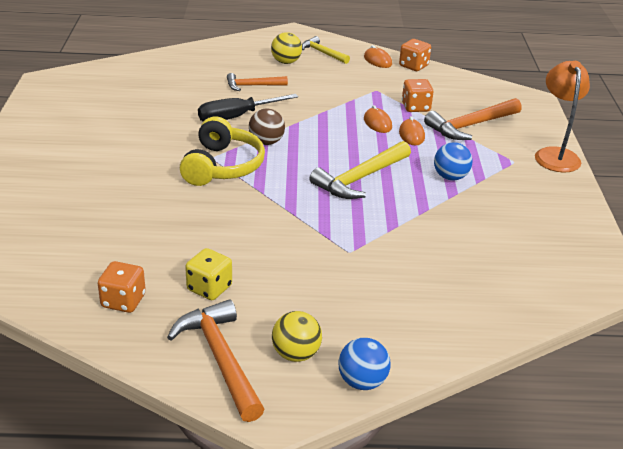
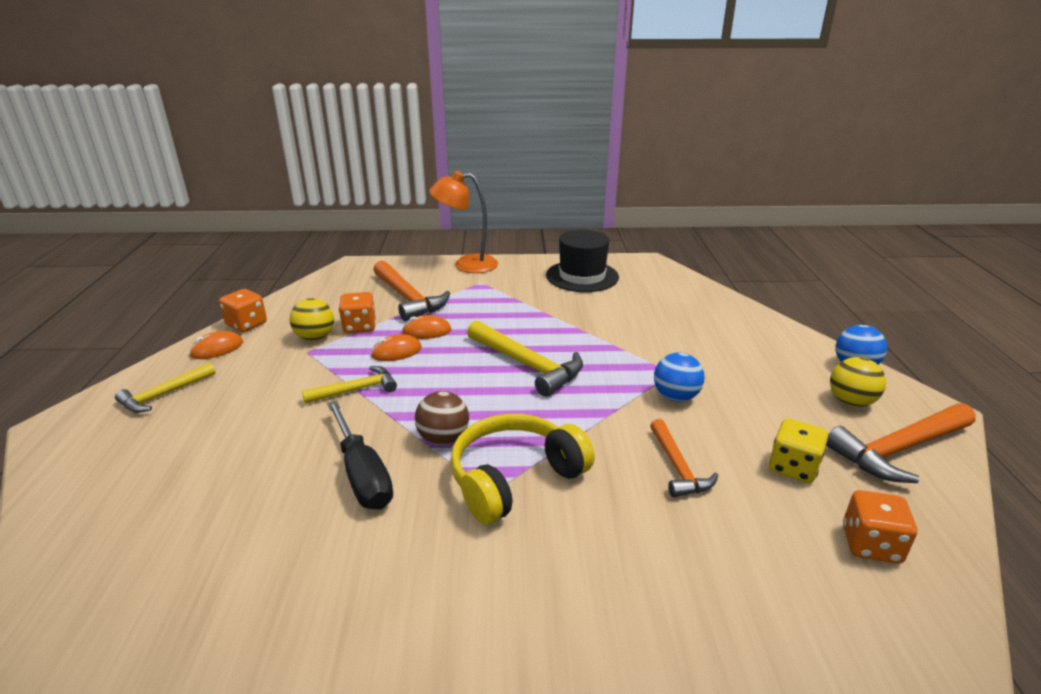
camera: 90 degrees left, 5 degrees down
(222, 166) = (515, 478): yellow headphones -> yellow headphones turned 45 degrees counterclockwise
(252, 86) = (254, 463): orange hammer -> orange hammer (678, 467)
(286, 62) = (179, 430): yellow ball -> yellow ball (315, 337)
(326, 111) = (356, 389): none -> yellow hammer
(450, 177) = (514, 314): blue ball -> blue ball (675, 397)
(549, 224) = (582, 276): none -> black hat

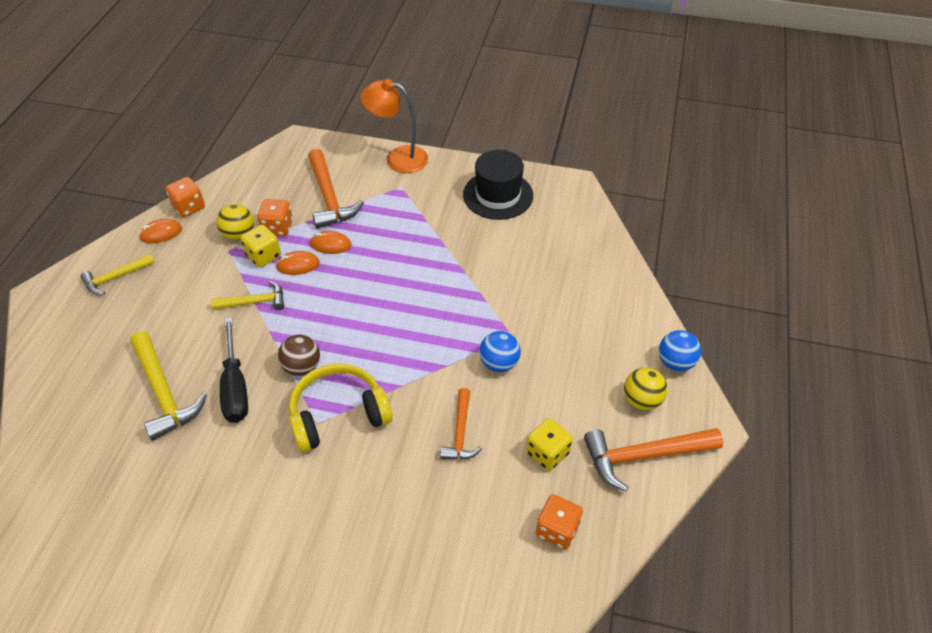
camera: 15 degrees right, 20 degrees up
(352, 350) = (263, 256): none -> yellow dice
(527, 365) = (397, 302): yellow hammer -> yellow hammer (164, 393)

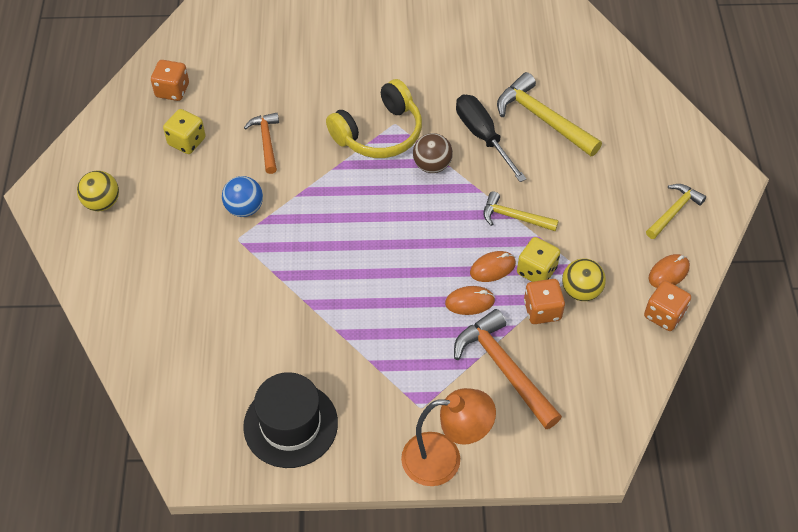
camera: 165 degrees right, 5 degrees up
(255, 302) = (514, 217): yellow hammer -> yellow hammer turned 45 degrees clockwise
(643, 456) = (101, 156): orange hammer -> none
(675, 362) = (67, 247): blue ball -> none

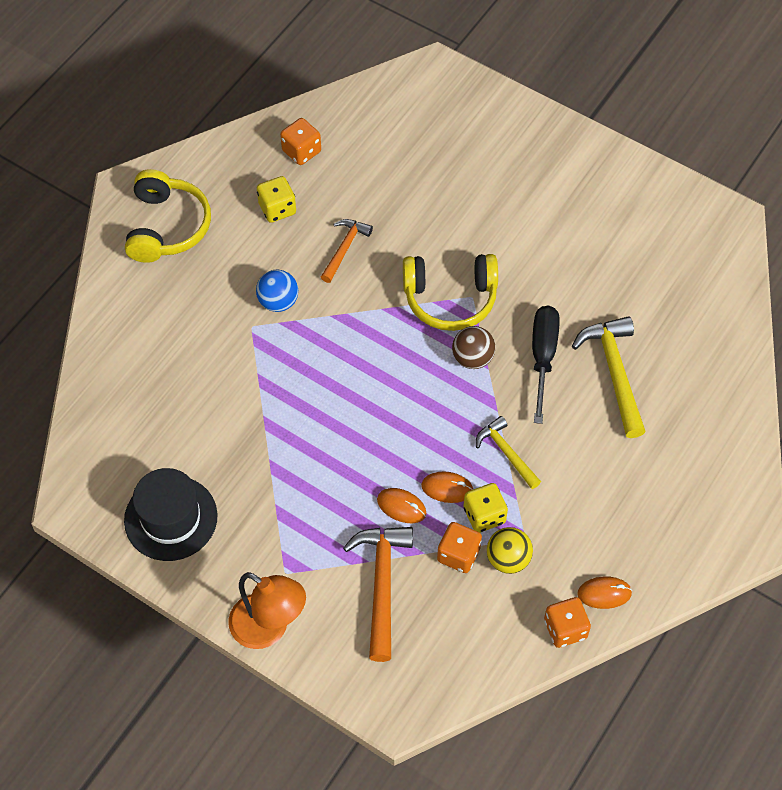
camera: 35 degrees right, 5 degrees up
(102, 203) = (167, 227): yellow ball -> yellow headphones
(674, 211) = (662, 539): yellow hammer -> none

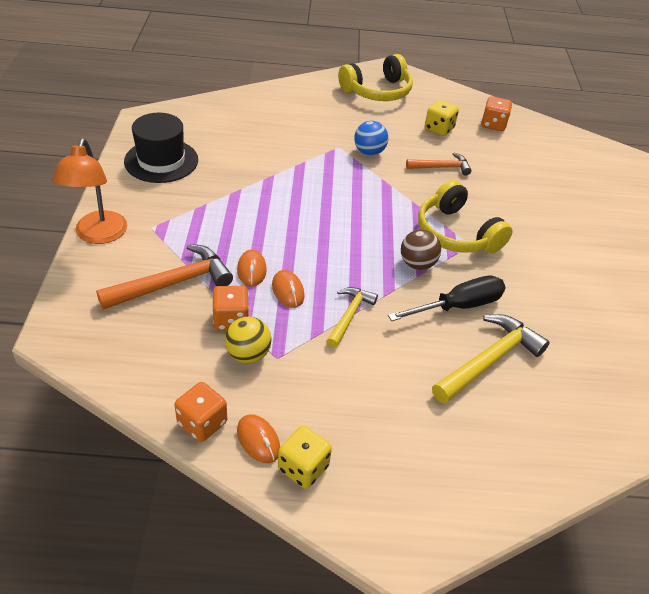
camera: 55 degrees right, 15 degrees down
(484, 515) = (279, 323): yellow dice -> yellow dice (303, 468)

